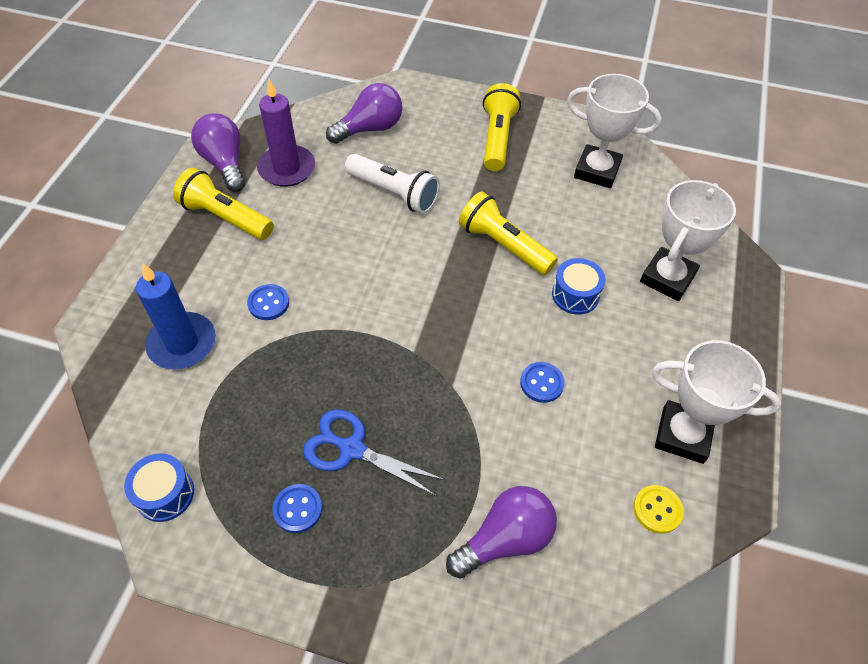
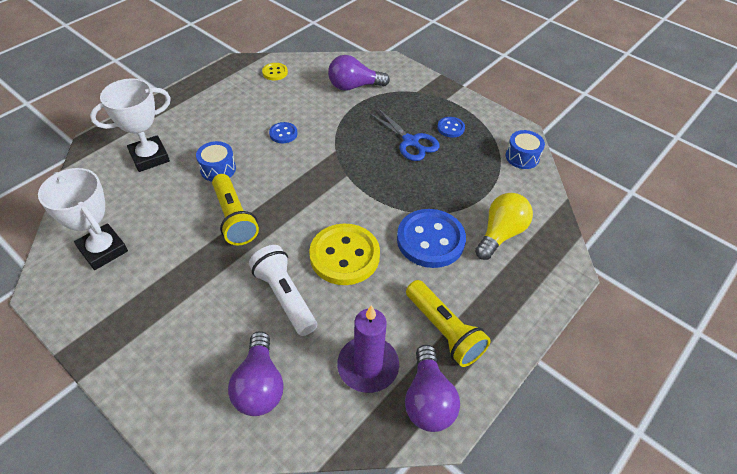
camera: 155 degrees left, 5 degrees down
(182, 343) = (500, 234): blue candle -> yellow light bulb
(268, 303) = (430, 240): blue button -> blue button, size x2.10
(358, 250) = (344, 256): none -> yellow button
(370, 128) = (259, 385): purple light bulb -> purple light bulb turned 90 degrees counterclockwise
(497, 138) = (150, 319): yellow flashlight -> none
(682, 435) = (232, 90): white trophy -> none

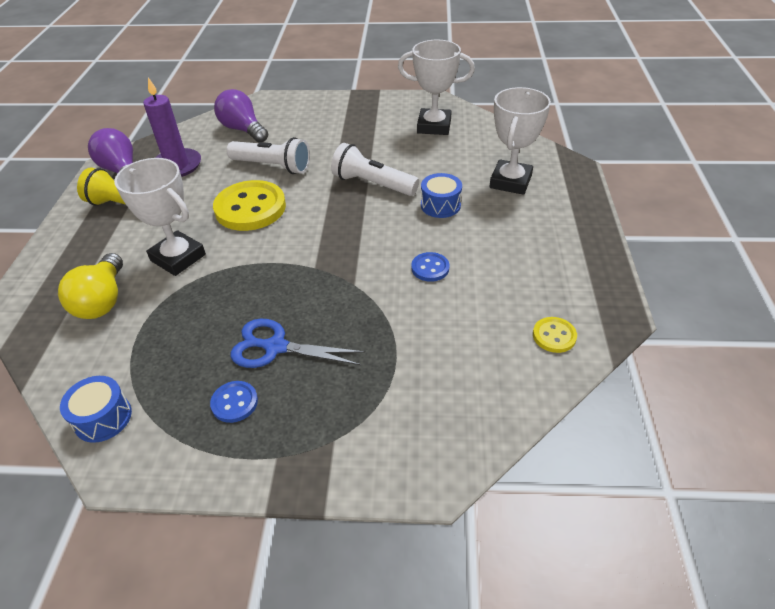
camera: 145 degrees right, 5 degrees down
(234, 218) = (372, 184): yellow flashlight -> white flashlight
(354, 86) = (430, 385): purple light bulb -> none
(430, 240) = (178, 257): blue button -> white trophy

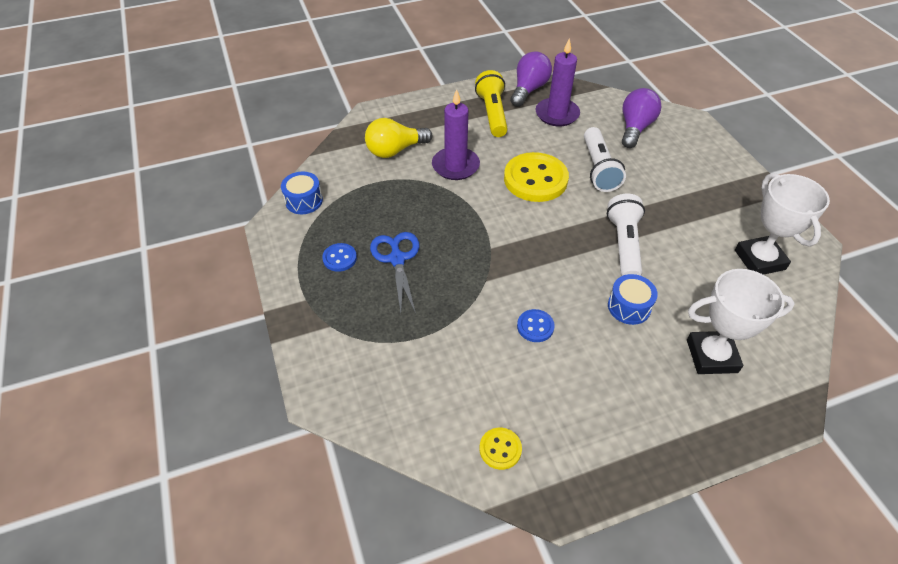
camera: 65 degrees right, 5 degrees up
(178, 257) = (455, 166): white trophy -> purple candle

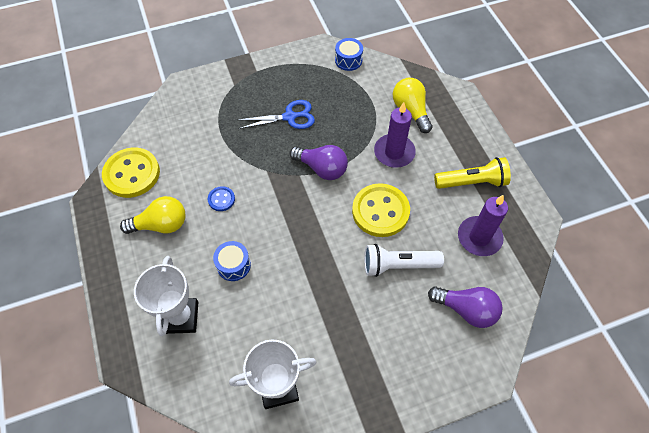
camera: 90 degrees right, 10 degrees up
(339, 258) = (291, 85): blue button -> none
(500, 449) = (132, 174): yellow button -> yellow button, size x2.10
(529, 90) = (517, 215): purple light bulb -> purple light bulb (322, 168)
(585, 395) = (161, 225): none -> yellow light bulb
(624, 245) = (300, 272): white flashlight -> none

